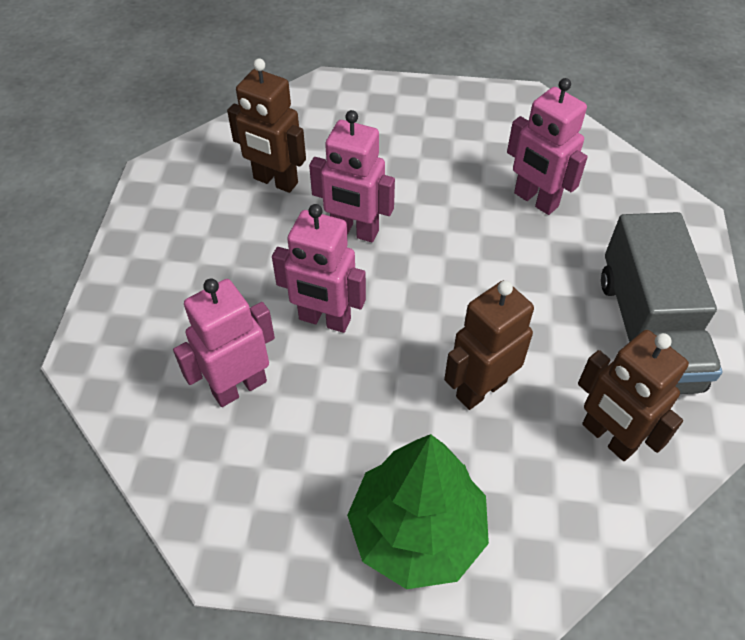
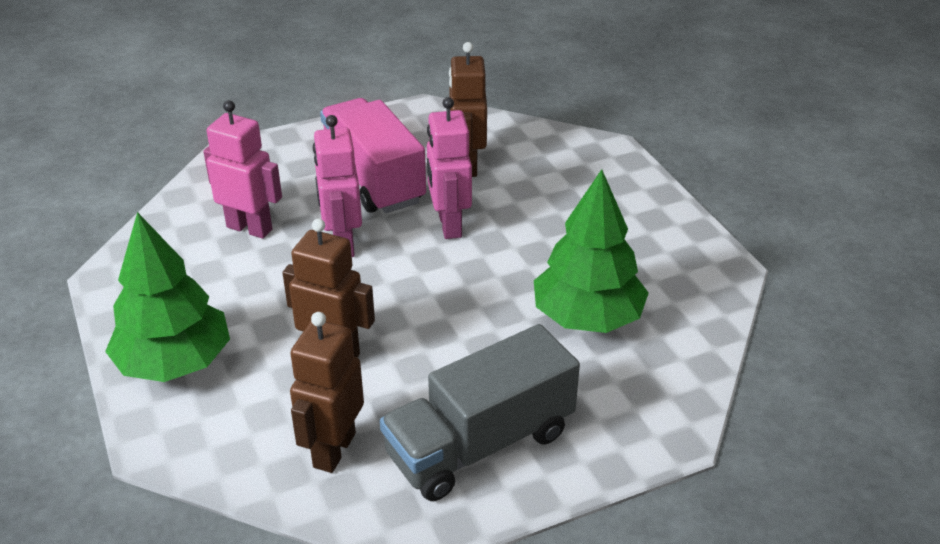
camera: 60 degrees right, 15 degrees down
(238, 255) = (373, 179): none -> pink truck
(535, 200) = (587, 317): pink robot -> green tree

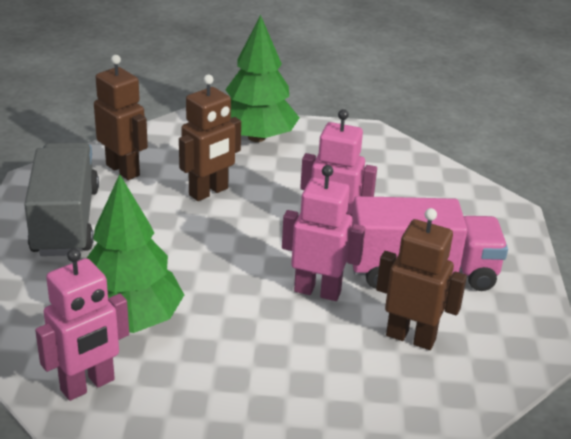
camera: 115 degrees right, 5 degrees down
(250, 228) = (387, 194): pink robot -> pink robot (88, 385)

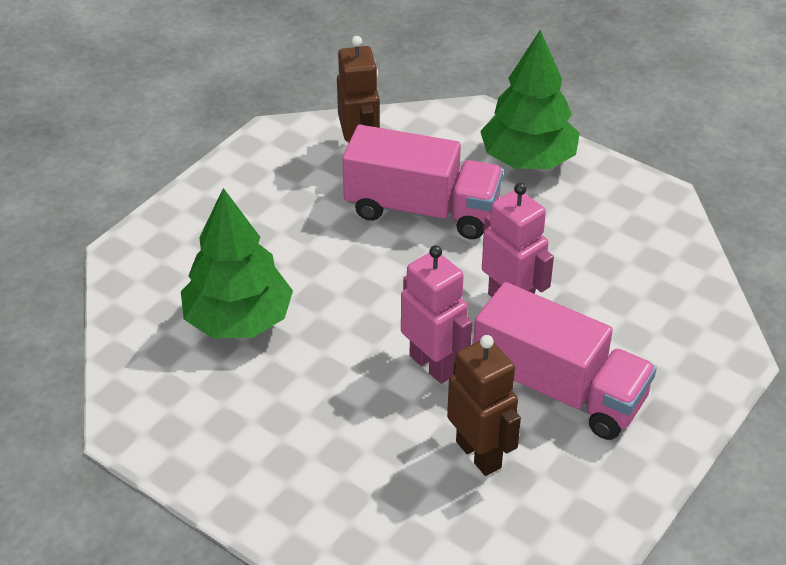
camera: 35 degrees right, 10 degrees up
(65, 221) = (263, 193): grey truck -> none
(88, 385) = (157, 369): pink robot -> none
(209, 192) = (422, 210): brown robot -> pink truck

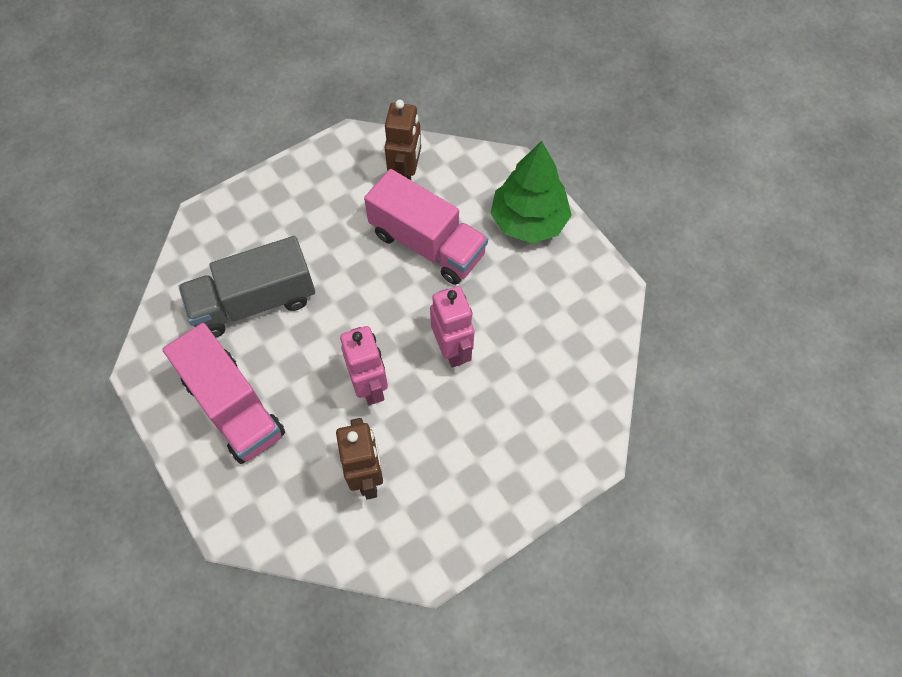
camera: 20 degrees right, 20 degrees up
(239, 320) = (254, 302): green tree -> grey truck
(559, 389) = (450, 439): pink truck -> pink truck (233, 406)

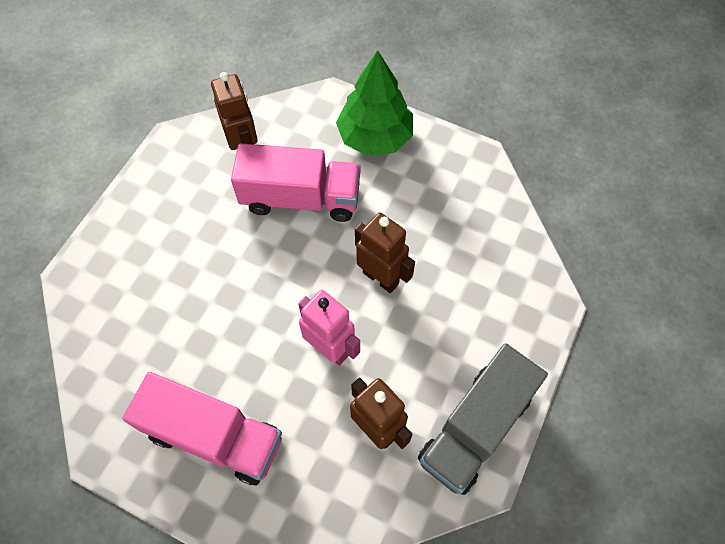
camera: 30 degrees left, 0 degrees up
(254, 302) = (173, 329): grey truck -> grey truck (475, 428)
(452, 349) = (381, 278): pink robot -> brown robot

